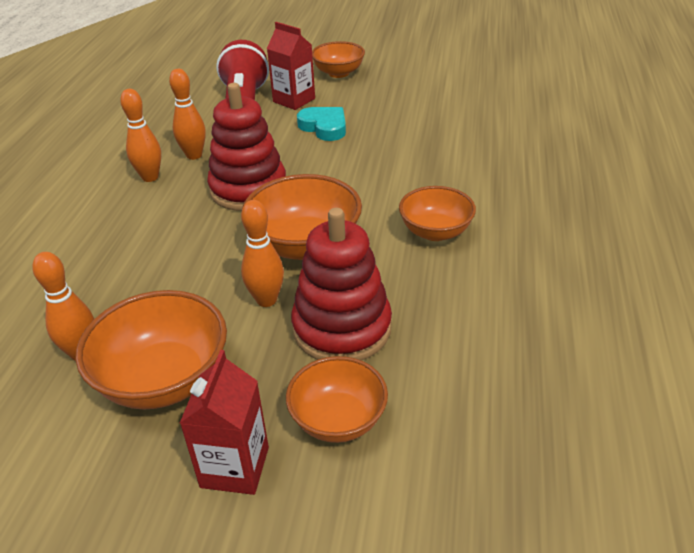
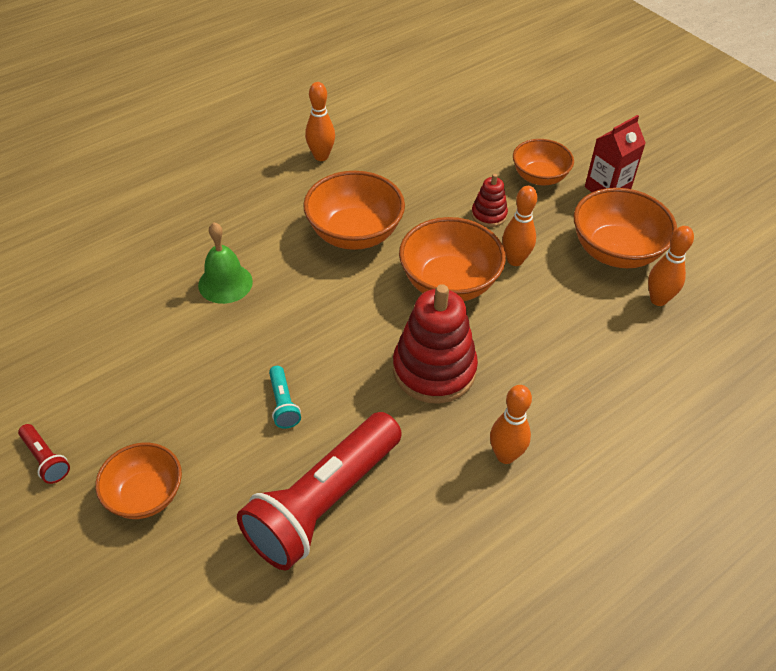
camera: 140 degrees left, 10 degrees up
(194, 155) = (440, 459): orange bowling pin -> orange bowling pin (321, 156)
(294, 100) = (254, 478): red carton -> none
(324, 127) = (283, 404): turquoise heart -> turquoise flashlight
(342, 328) = (489, 215): red stacking toy -> red stacking toy, size x0.50
(406, 59) = (46, 459): none -> red flashlight
(435, 232) = (354, 233): orange bowl -> orange bowl, size x1.53
(464, 151) = (225, 283): none -> green bell

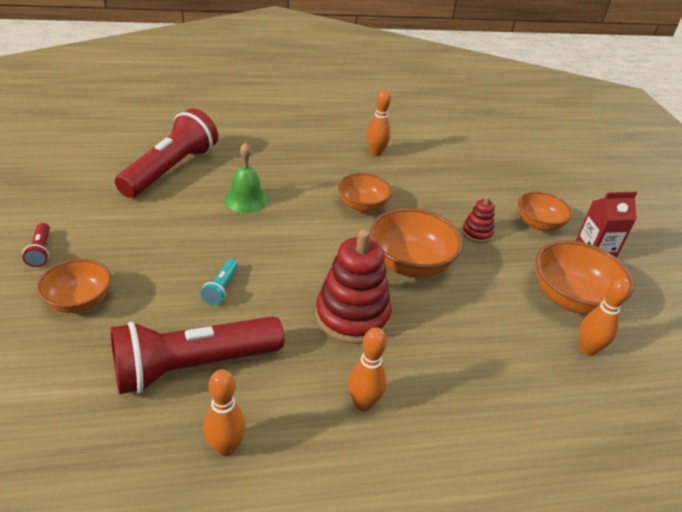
camera: 25 degrees right, 10 degrees down
(106, 282) = (171, 170): none -> red flashlight
(354, 233) = (362, 206): orange bowl -> orange bowl, size x0.66
(515, 260) = (476, 270): orange bowling pin -> orange bowling pin (225, 447)

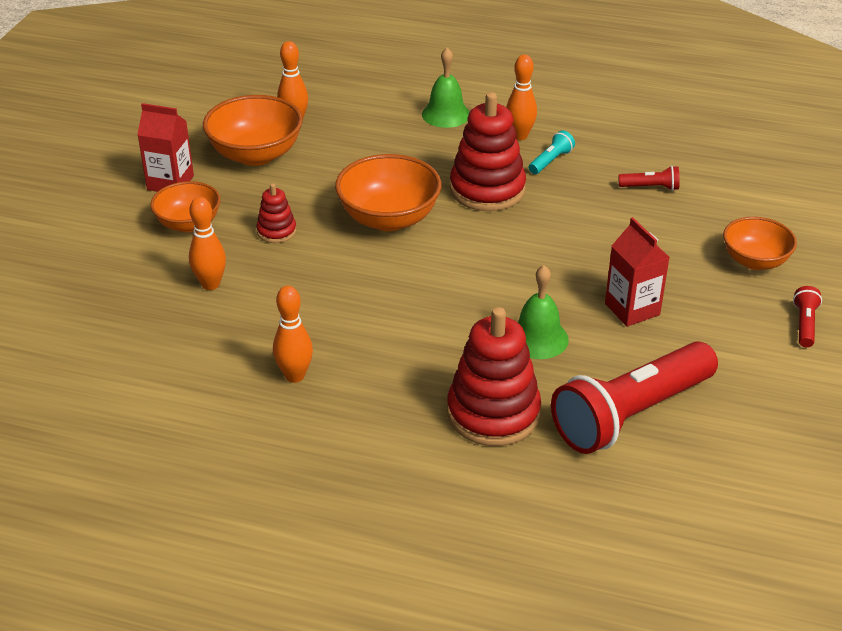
camera: 150 degrees left, 0 degrees up
(184, 233) = (632, 309): none -> red carton
(193, 366) = (650, 187): red flashlight -> red flashlight, size x0.40
(221, 288) = (606, 241): turquoise flashlight -> turquoise flashlight (551, 161)
(225, 447) = (637, 138): orange bowling pin -> orange bowling pin (210, 284)
(254, 156) = (493, 413): none -> red stacking toy
(362, 206) = (387, 295): orange bowl -> none
(462, 413) = (446, 114): none -> green bell

